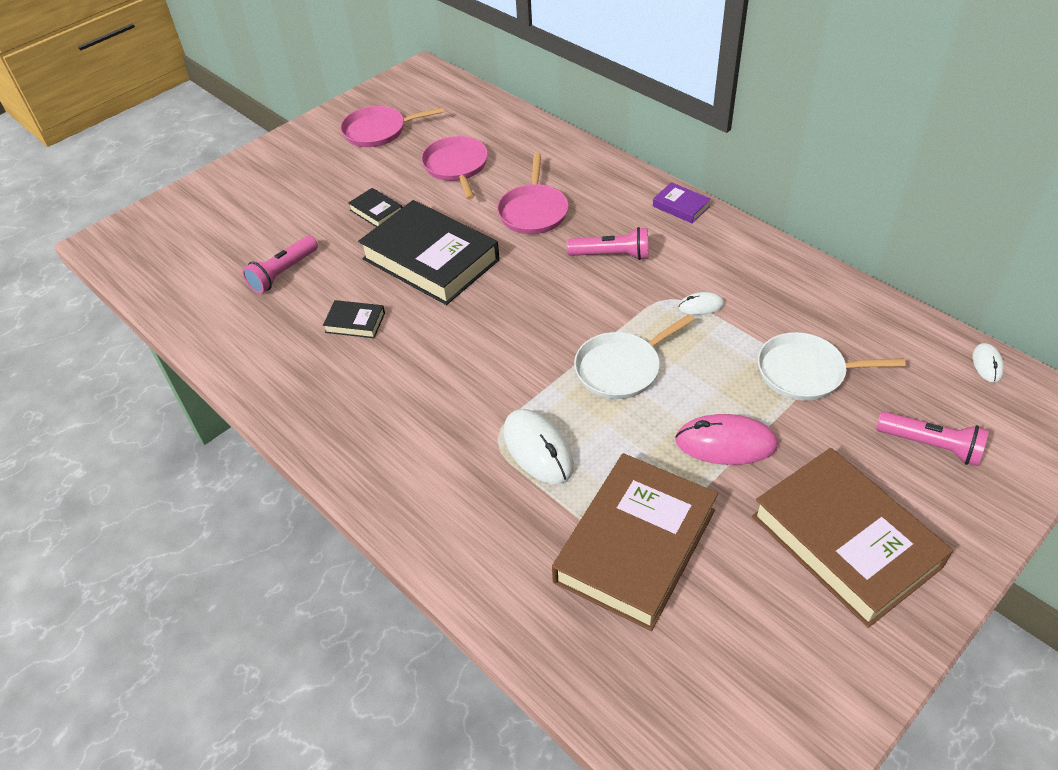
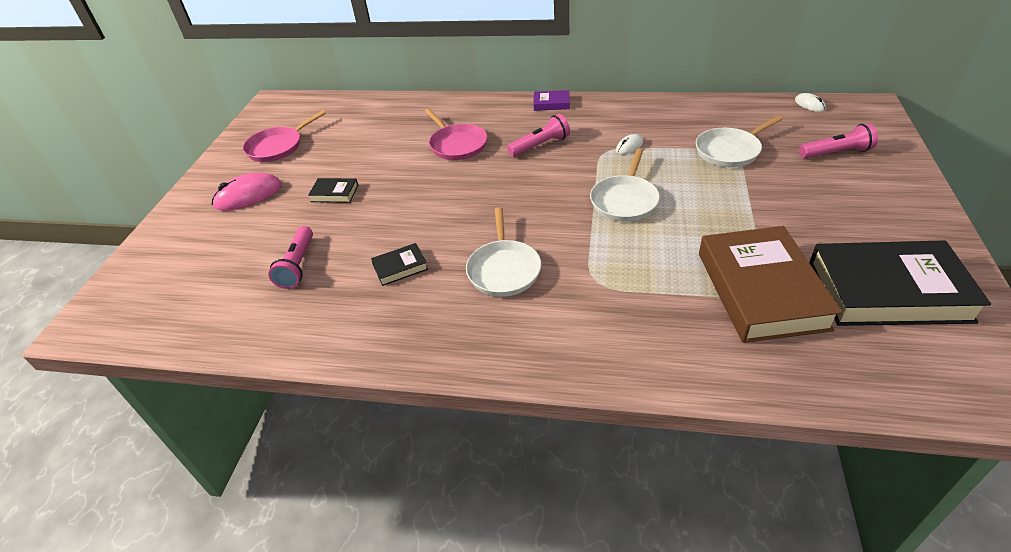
camera: 35 degrees left, 5 degrees down
(430, 259) = (414, 202): black book -> black book (888, 291)
(433, 377) = (504, 269): none -> white pan
(456, 166) = (367, 143): pink pan -> none
(538, 449) = (631, 272): white mouse -> none
(725, 443) = (736, 207): pink mouse -> pink mouse (248, 195)
(845, 541) = (861, 220): brown book -> none

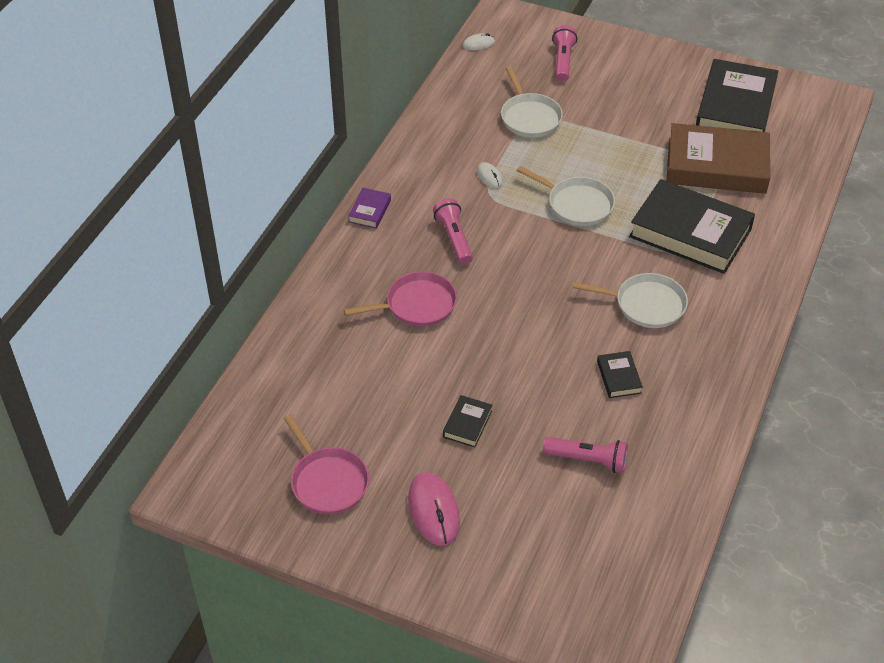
camera: 80 degrees left, 5 degrees up
(629, 285) = (690, 233): none -> black book

